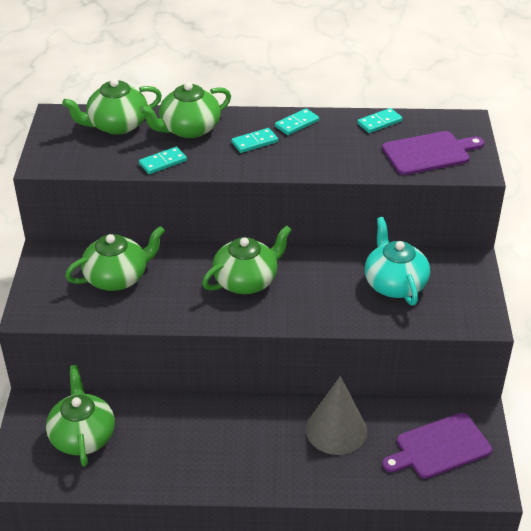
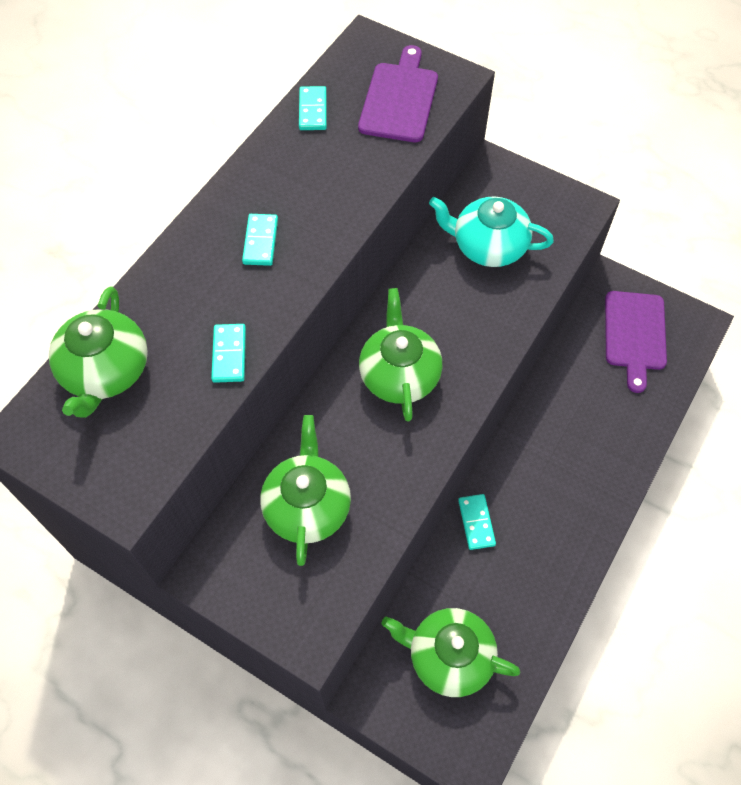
camera: 60 degrees left, 20 degrees up
(189, 129) = (180, 295): green teapot -> none
(297, 124) = (256, 184): turquoise domino -> turquoise domino (476, 522)
(336, 430) = (570, 406): grey cone -> none

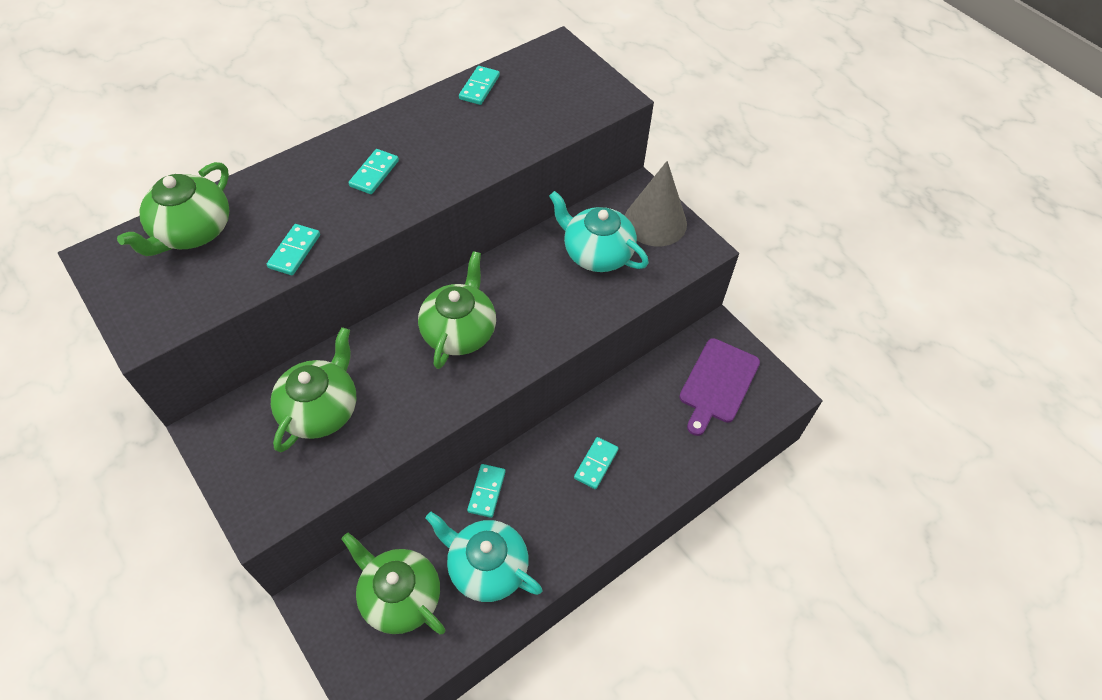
camera: 20 degrees right, 5 degrees down
(399, 99) = (557, 99): purple cutting board -> none
(515, 595) = (486, 567): none -> turquoise teapot
(526, 194) = (655, 222): none -> grey cone
(564, 455) = (596, 464): none -> turquoise domino

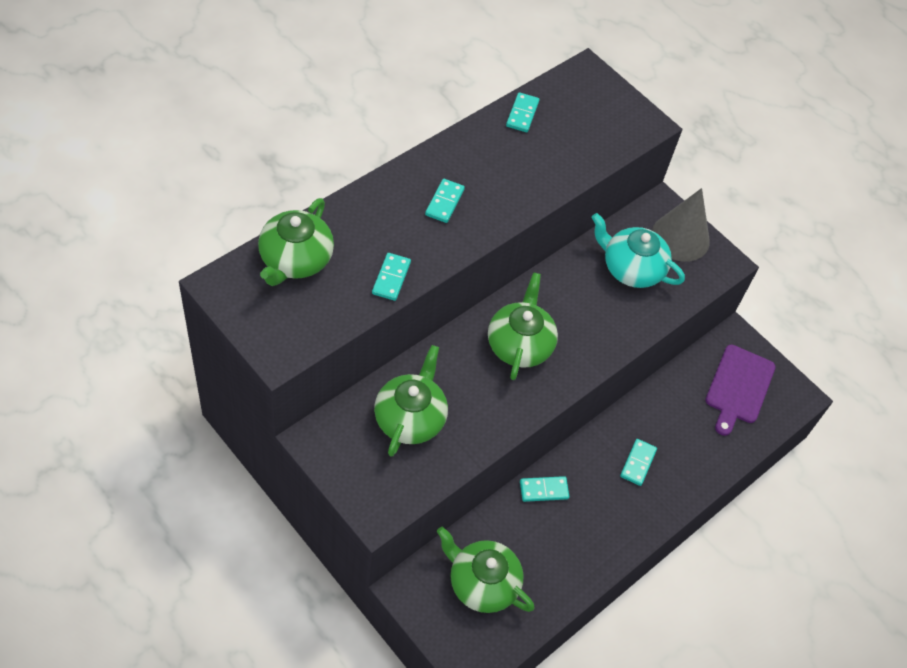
camera: 10 degrees left, 0 degrees up
(486, 567) = (554, 556): turquoise teapot -> none
(487, 491) = (544, 490): turquoise domino -> turquoise domino turned 75 degrees clockwise

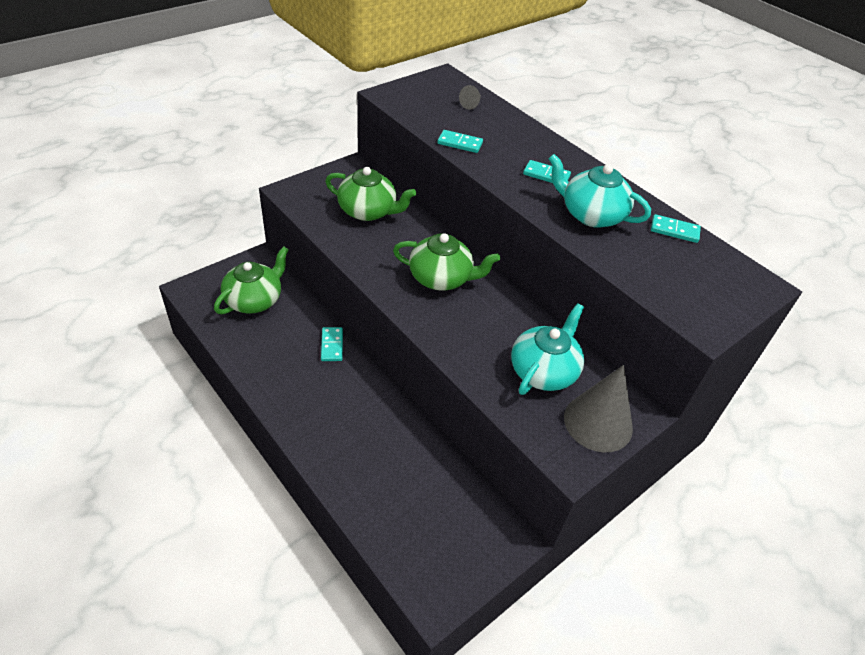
camera: 95 degrees right, 10 degrees down
(295, 260) = (471, 104): green teapot -> grey cone
(509, 174) = (591, 215): none -> turquoise teapot
(638, 463) = (353, 419): turquoise domino -> none
(739, 387) = (445, 531): purple cutting board -> none

